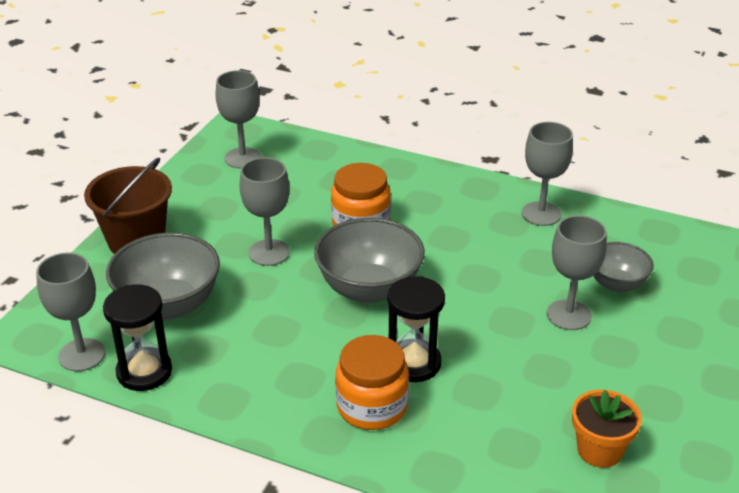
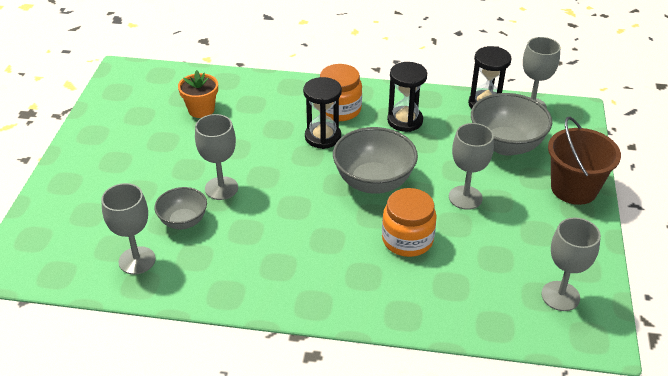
camera: 165 degrees right, 5 degrees up
(281, 367) = (405, 121): none -> black hourglass
(541, 214) = (250, 282): grey goblet -> grey goblet (137, 260)

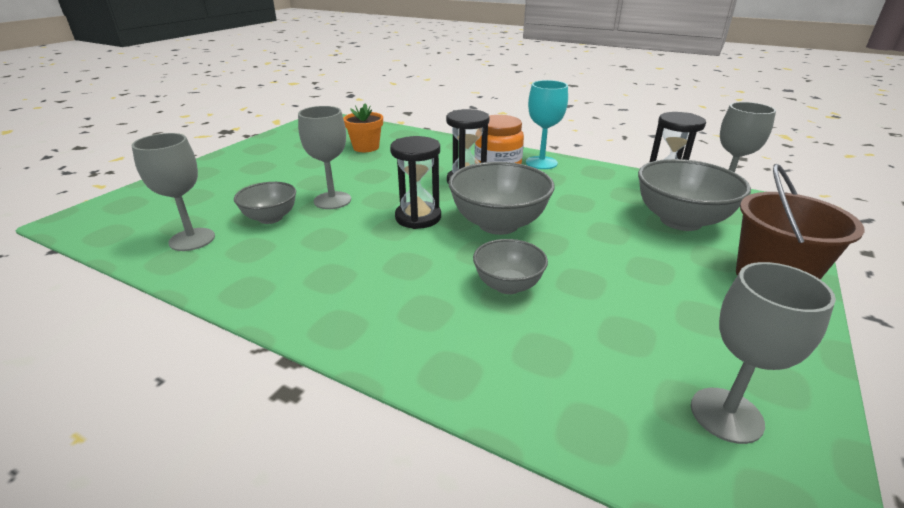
camera: 20 degrees right, 10 degrees down
(375, 97) = (541, 163): none -> turquoise goblet
(405, 121) = (563, 183): black hourglass -> black hourglass (418, 217)
(407, 239) = (508, 285): orange jar -> grey bowl
(465, 197) = (607, 259): grey goblet -> none

